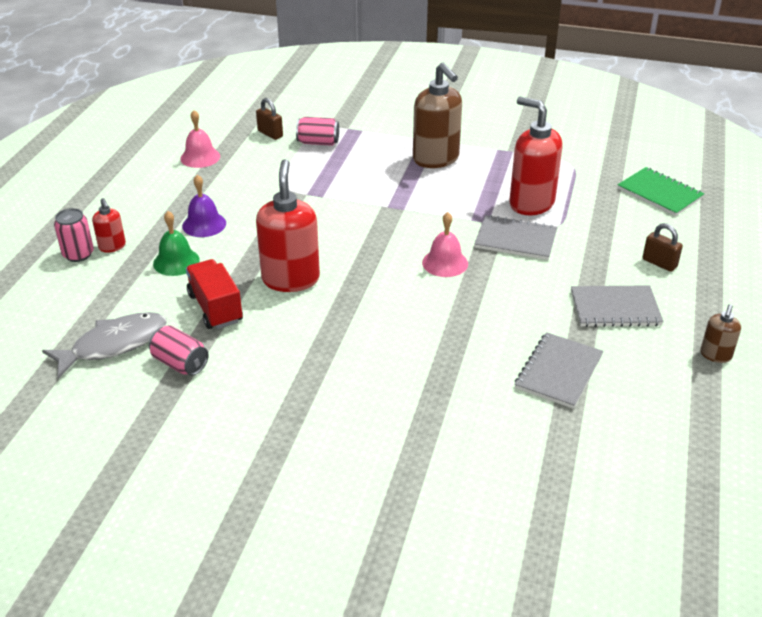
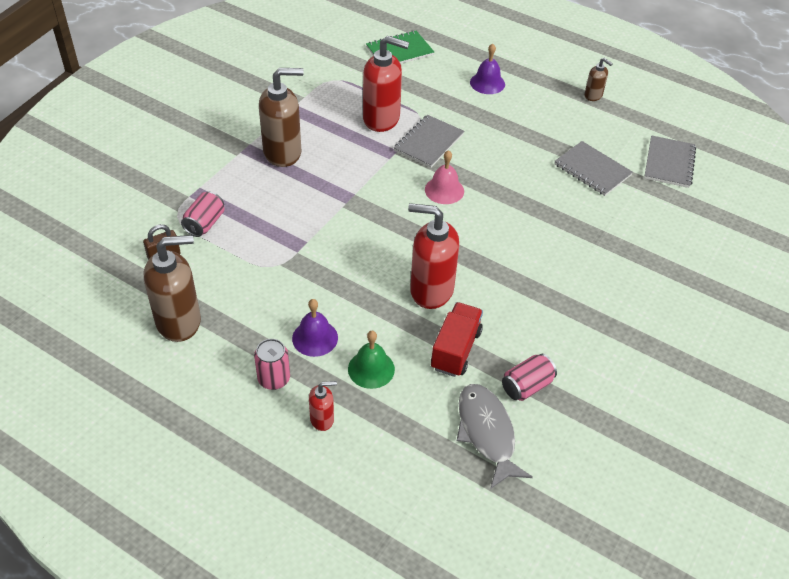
camera: 75 degrees left, 10 degrees up
(78, 254) = (324, 451): pink can -> pink can (274, 379)
(200, 157) = (179, 321): pink bell -> brown soap dispenser
(215, 308) = (456, 350): red truck -> red truck turned 120 degrees clockwise
(531, 203) = (382, 119): red soap dispenser -> red soap dispenser turned 135 degrees counterclockwise
(615, 308) = (531, 121): grey notebook -> grey notebook (669, 163)
(659, 263) = (487, 83): brown padlock -> purple bell

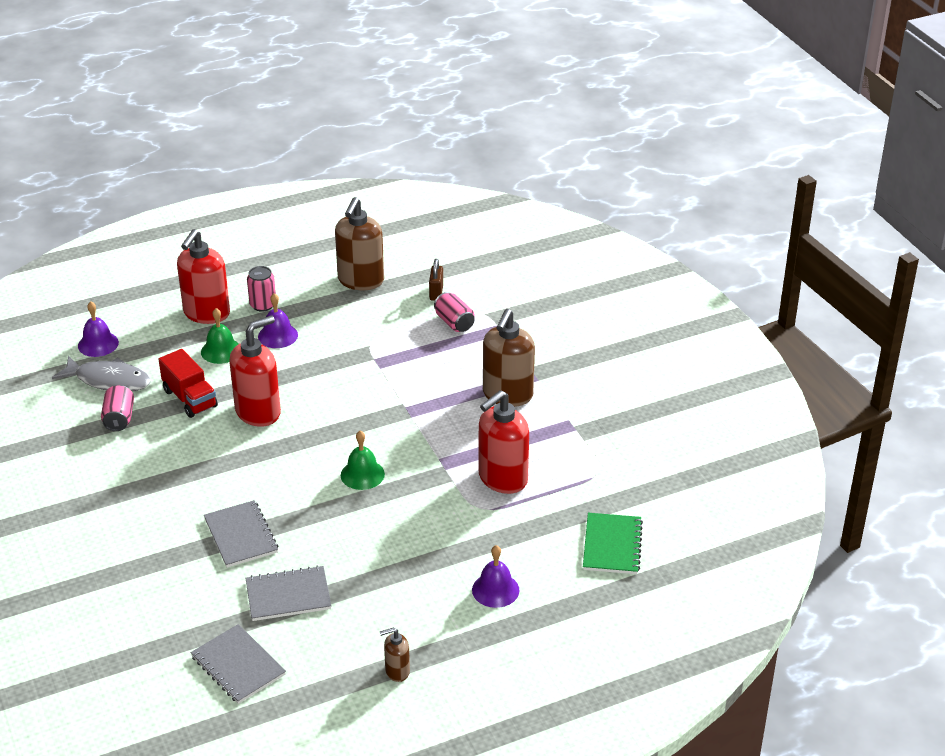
camera: 125 degrees right, 10 degrees down
(322, 419) = (206, 313): red soap dispenser -> red soap dispenser, size x2.04
(429, 142) = (437, 495): grey notebook -> grey notebook (241, 536)
(443, 485) = (98, 344): none -> purple bell
(444, 190) = (362, 474): pink bell -> green bell

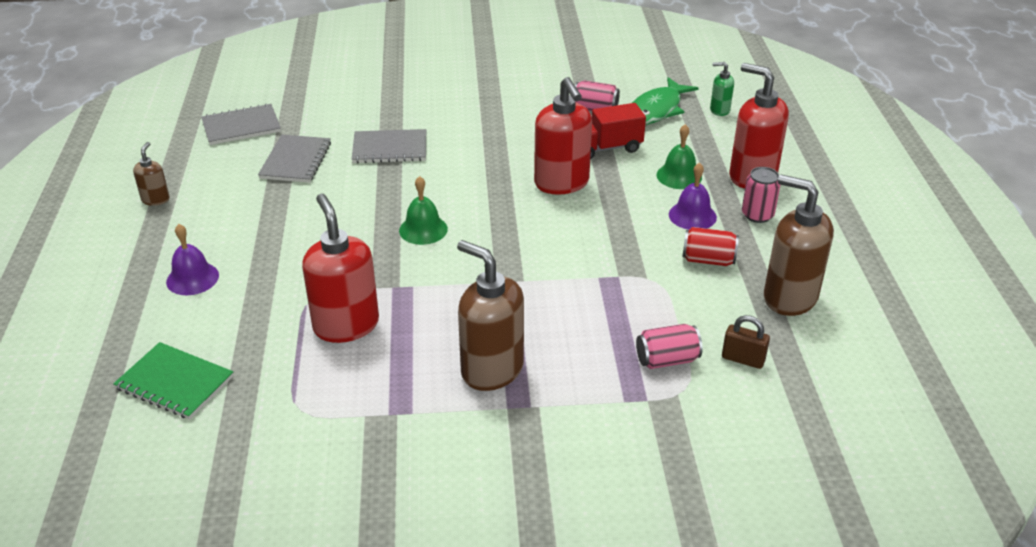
camera: 110 degrees right, 0 degrees up
(98, 344) = (719, 110): purple bell -> green soap dispenser
(109, 380) = (657, 110): grey fish -> green fish
(333, 320) = (708, 260): none -> red can

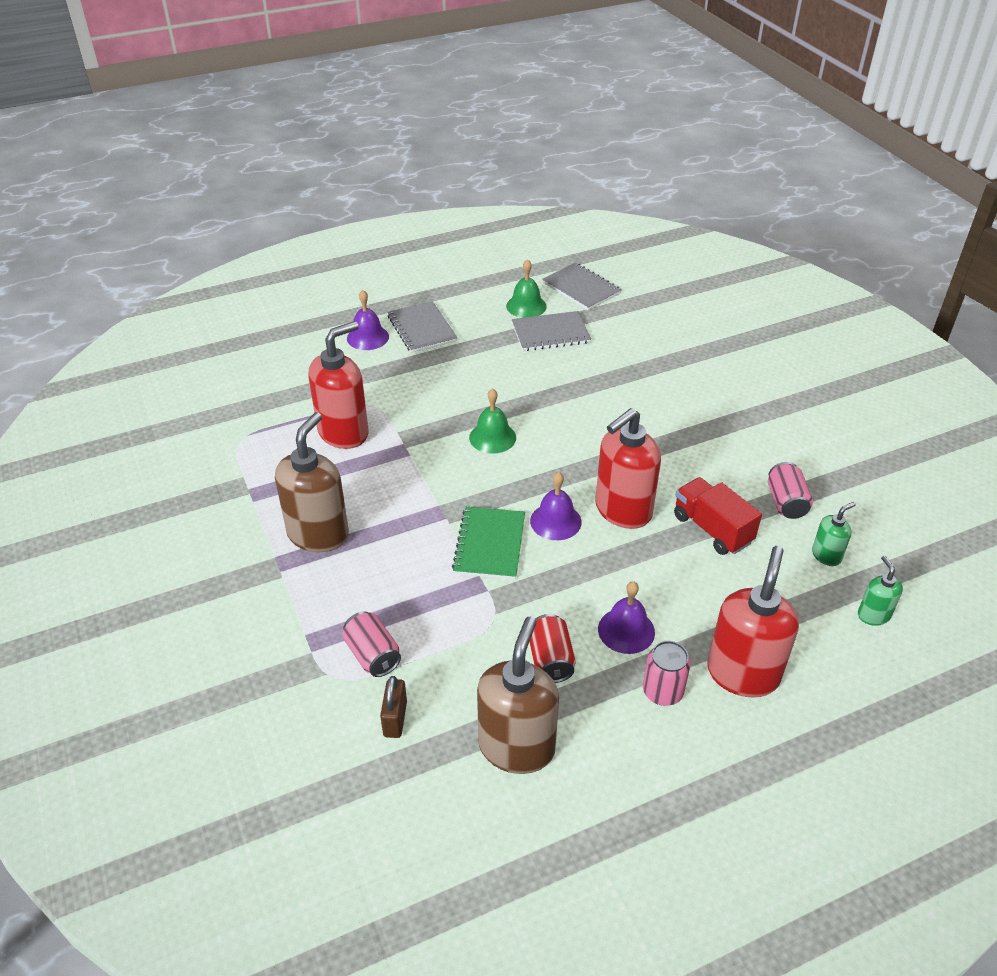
camera: 70 degrees right, 5 degrees up
(155, 199) = (454, 285): brown soap dispenser -> none
(175, 382) = (251, 371): green notebook -> green notebook (490, 544)
(390, 148) = (606, 379): grey notebook -> grey notebook (422, 329)
(555, 220) = (555, 521): none -> purple bell
(657, 110) = (826, 555): green fish -> green soap dispenser
(679, 176) = (698, 603): green bell -> green bell (526, 306)

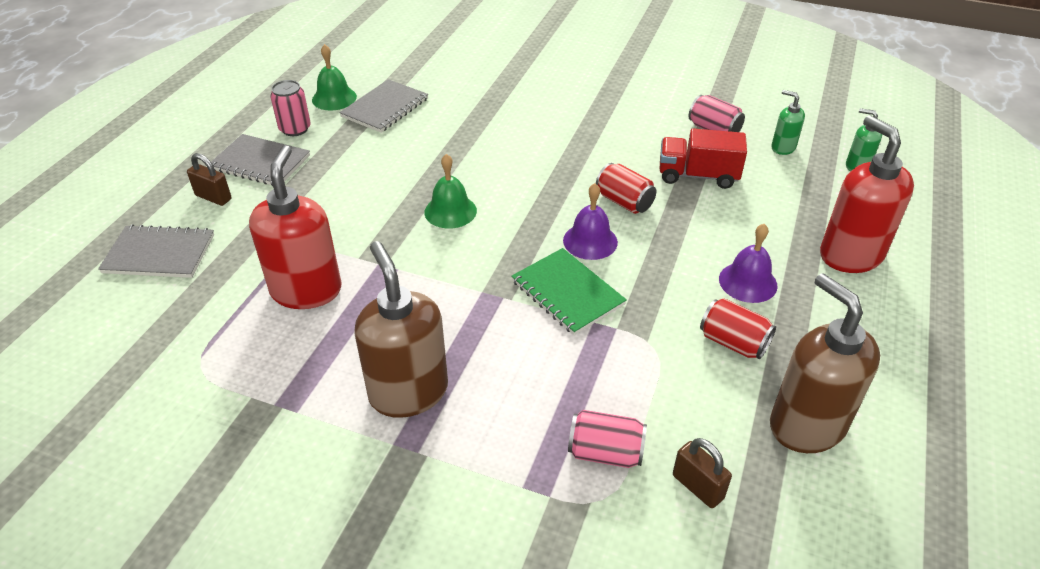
camera: 45 degrees left, 0 degrees up
(367, 337) = (213, 197): purple bell -> brown padlock
(581, 288) = (363, 63): grey notebook -> grey notebook (159, 254)
(622, 510) = (624, 202): red soap dispenser -> red can
(662, 691) = (828, 305): pink can -> pink can (295, 129)
(826, 555) = (783, 148): green soap dispenser -> green soap dispenser turned 60 degrees counterclockwise

